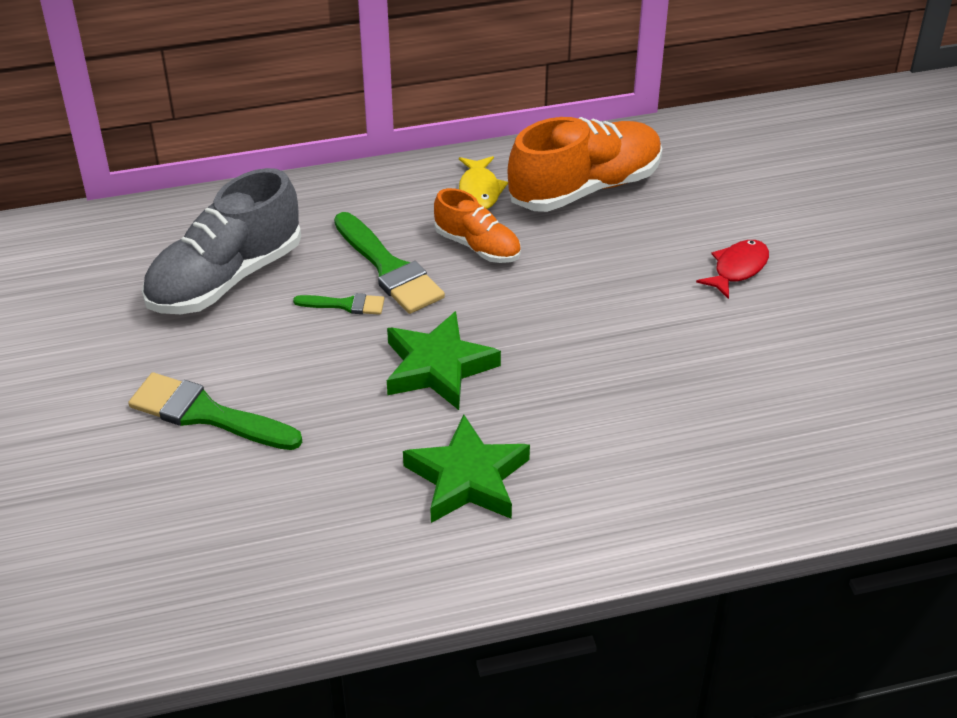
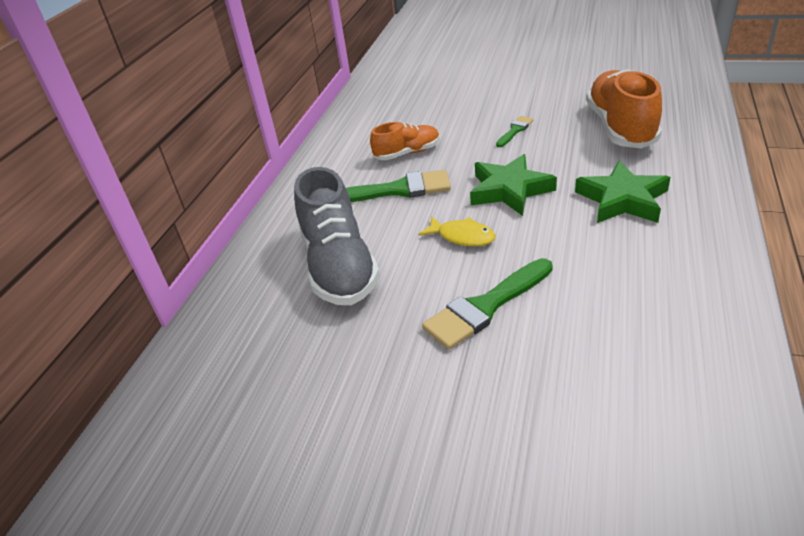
camera: 55 degrees left, 5 degrees down
(345, 305) = (417, 215): green brush -> green brush (515, 130)
(479, 190) = (356, 142): yellow fish -> yellow fish (462, 237)
(585, 188) = (391, 108): orange shoe -> orange shoe (620, 127)
(737, 269) = (501, 80): red fish -> none

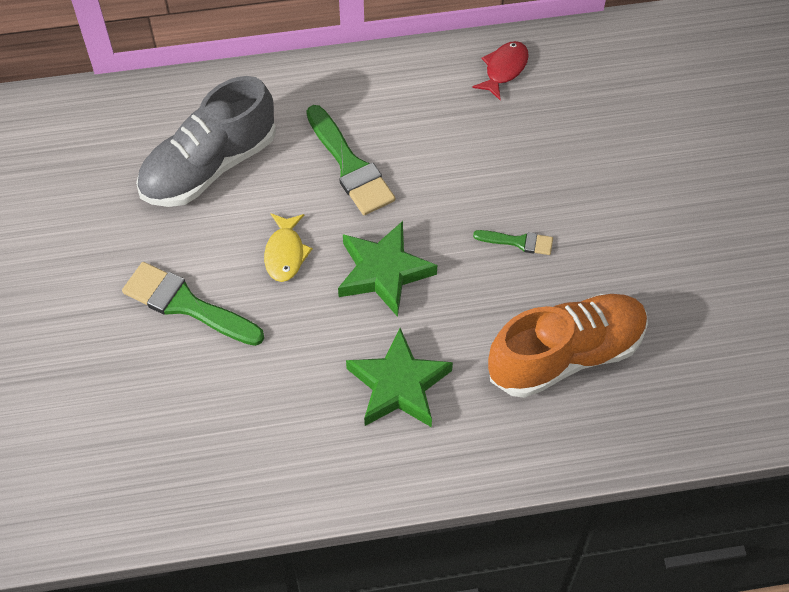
camera: 60 degrees right, 20 degrees up
(365, 114) = (504, 69): none -> red fish
(407, 153) = (428, 147): orange shoe -> none

